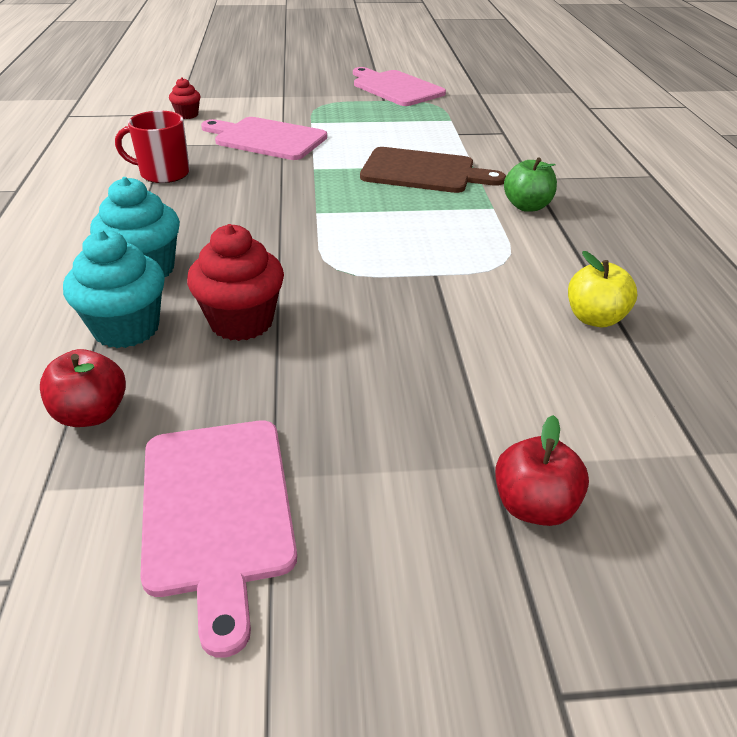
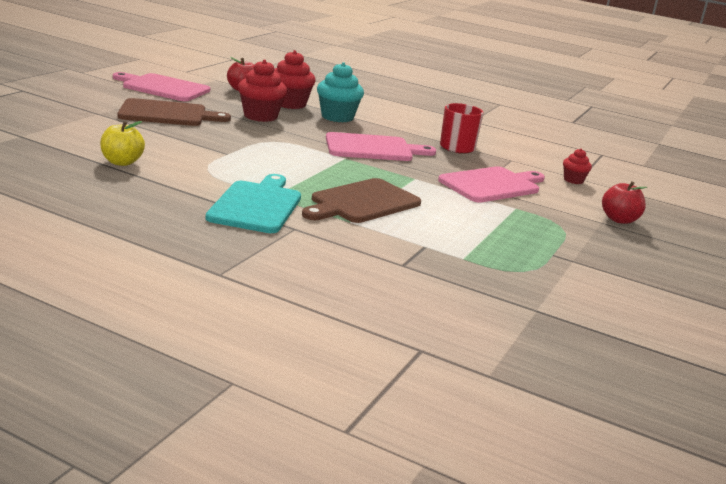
camera: 120 degrees right, 15 degrees down
(126, 328) = (290, 104): turquoise cupcake -> red cupcake
(371, 400) = (167, 114): none -> brown cutting board
(395, 88) = (592, 275): pink cutting board -> pink cutting board (373, 148)
(527, 206) = (256, 205): green apple -> turquoise cutting board
(533, 506) = (70, 110): red apple -> red apple (619, 220)

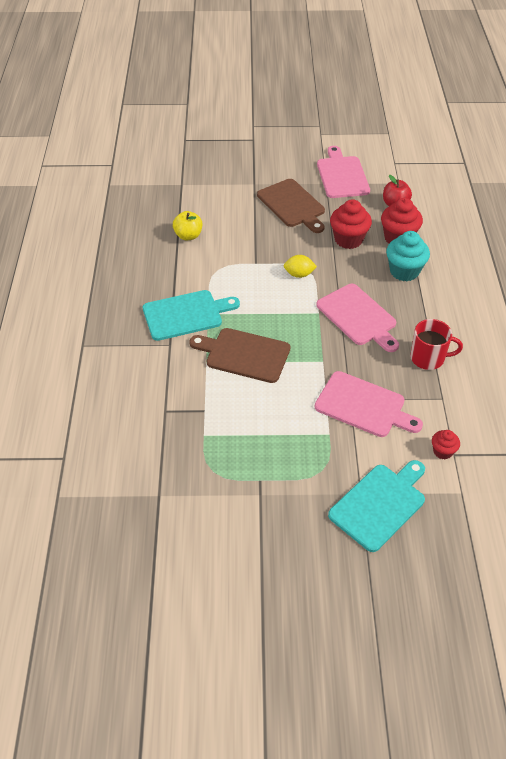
camera: 65 degrees right, 25 degrees up
(277, 146) = (299, 274): none -> yellow lemon
(619, 220) = (379, 504): red apple -> turquoise cutting board

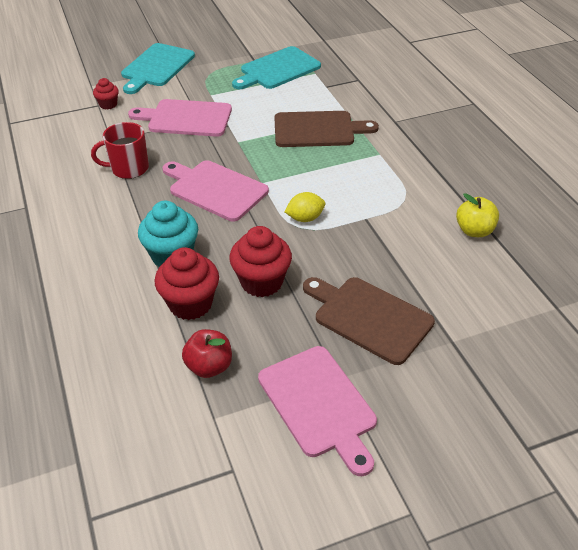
camera: 160 degrees right, 5 degrees down
(186, 314) = (401, 148): turquoise cutting board -> turquoise cutting board (278, 69)

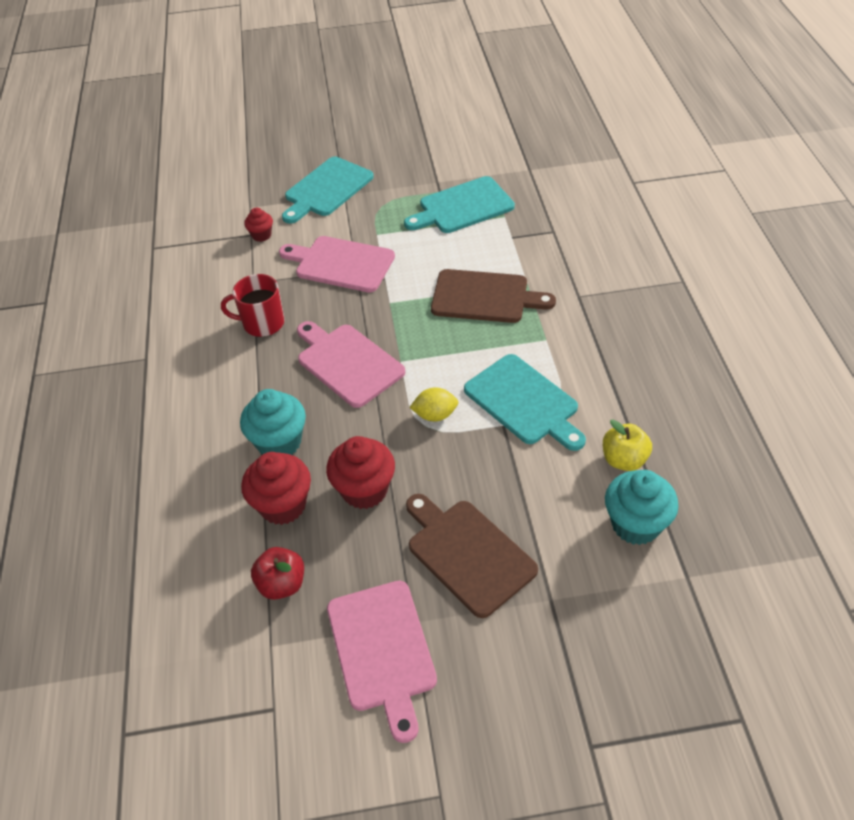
camera: 15 degrees right, 5 degrees up
(377, 200) = (524, 402): none -> turquoise cutting board
(501, 275) = (635, 524): none -> turquoise cupcake

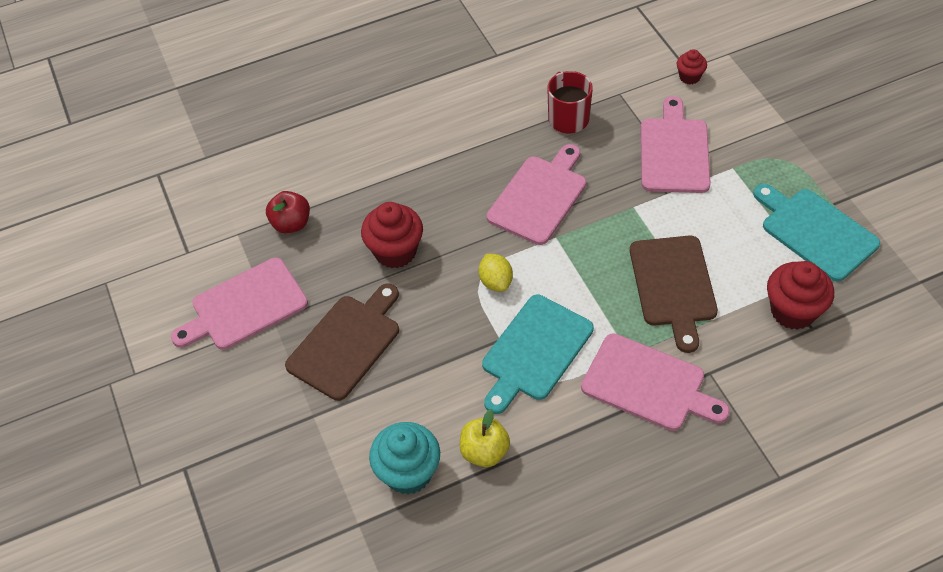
camera: 75 degrees right, 5 degrees up
(279, 442) = (430, 177): turquoise cupcake -> none
(283, 505) = (366, 200): red cupcake -> red cupcake (793, 311)
(327, 189) = (787, 105): turquoise cutting board -> none
(579, 334) = (648, 384): none -> pink cutting board

